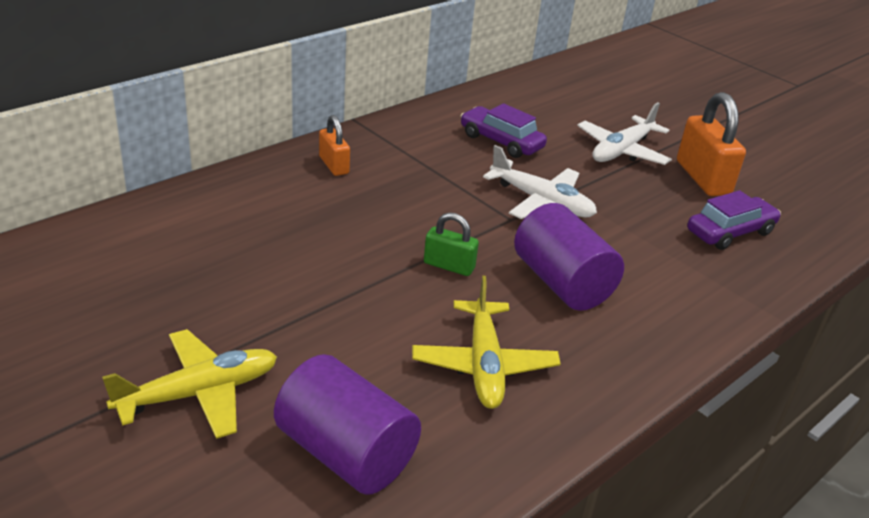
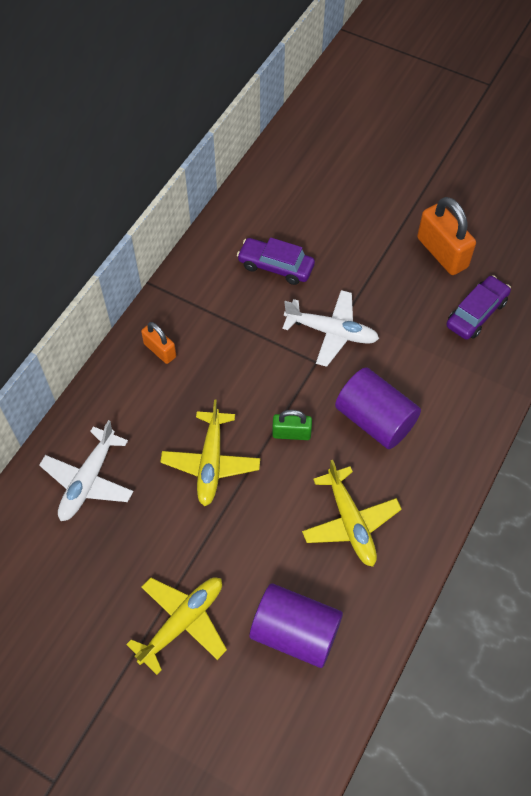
camera: 15 degrees left, 25 degrees up
(334, 263) = (211, 463): none -> yellow plane
(622, 151) = (372, 241): white plane -> white plane (88, 481)

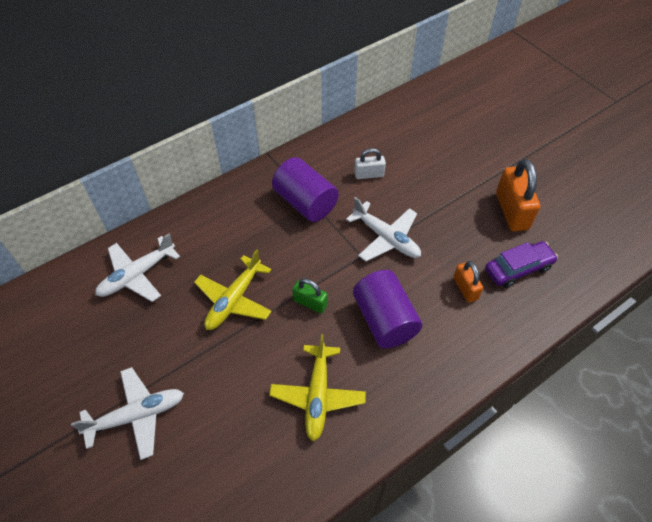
camera: 25 degrees right, 5 degrees down
(160, 350) = (246, 202): orange padlock -> orange padlock (465, 288)
(182, 622) = (137, 415): yellow plane -> white plane
(276, 266) = (369, 174): purple car -> white padlock
(295, 633) = (219, 468): purple cylinder -> purple cylinder (305, 202)

